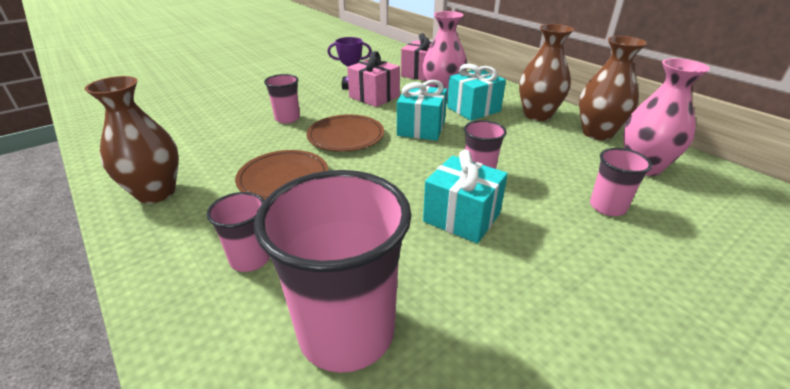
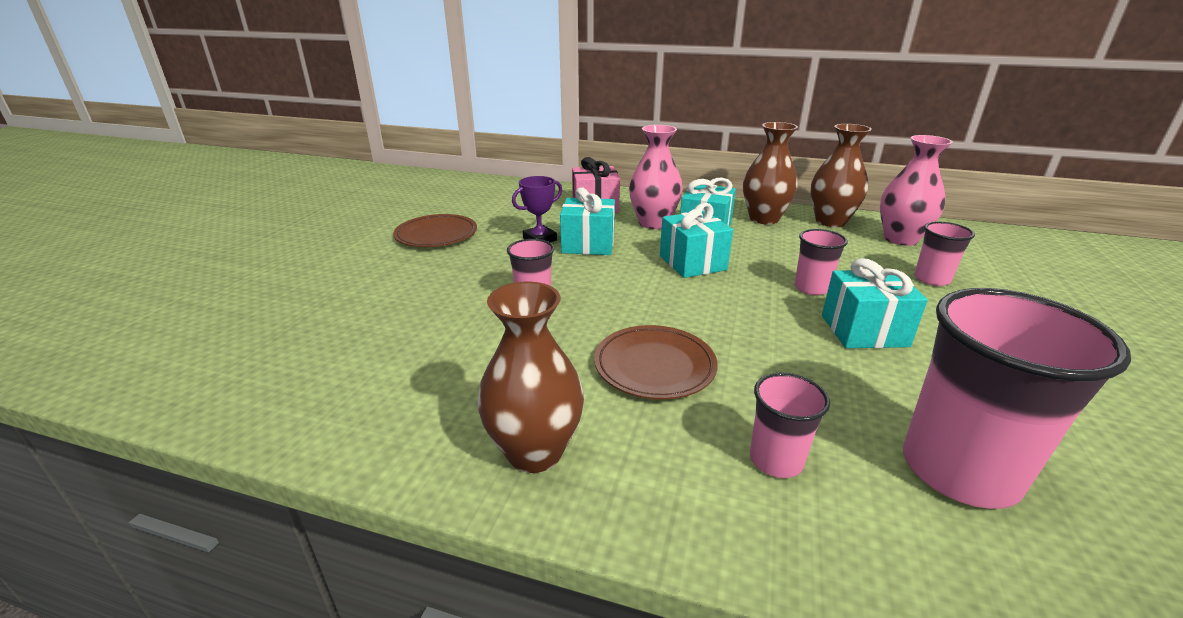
camera: 35 degrees left, 5 degrees down
(346, 136) = (636, 297): brown plate -> brown plate (436, 235)
(374, 97) = (588, 244): pink gift -> turquoise gift

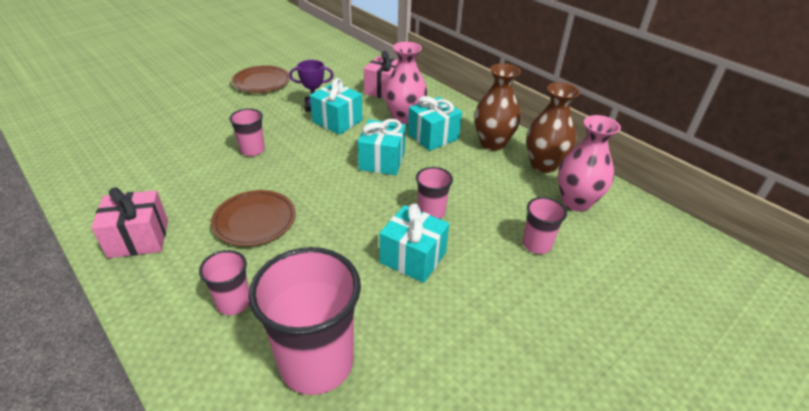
camera: 30 degrees right, 10 degrees up
(534, 452) = (139, 238): brown vase -> pink gift

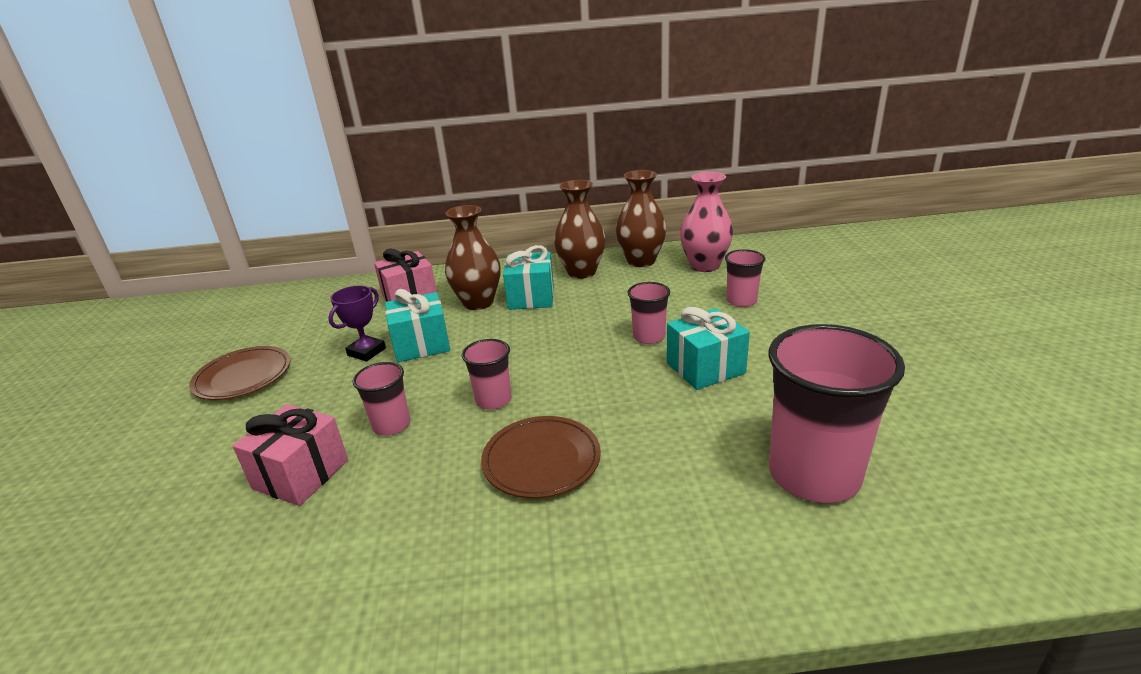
camera: 50 degrees left, 10 degrees down
(139, 238) = (465, 588): pink gift -> pink gift (301, 474)
(233, 302) = (678, 516): pink cup -> pink cup (493, 400)
(382, 161) = (534, 338): turquoise gift -> none
(404, 119) = (478, 303): pink vase -> brown vase

